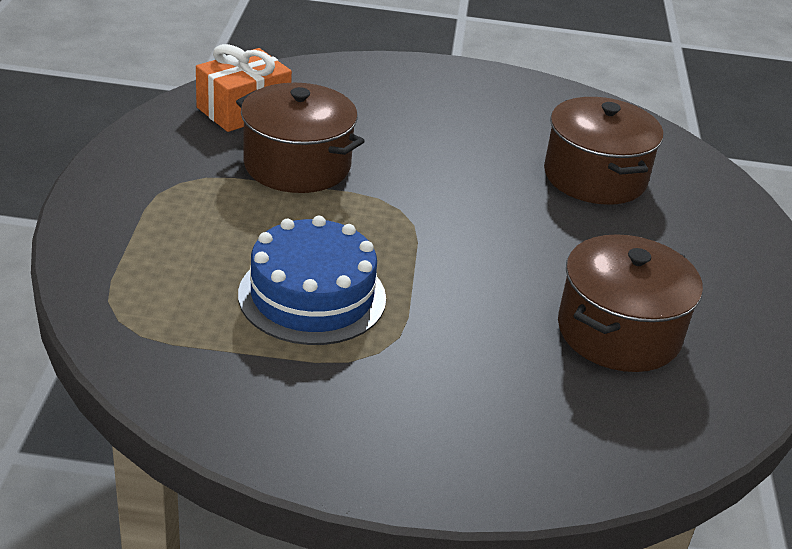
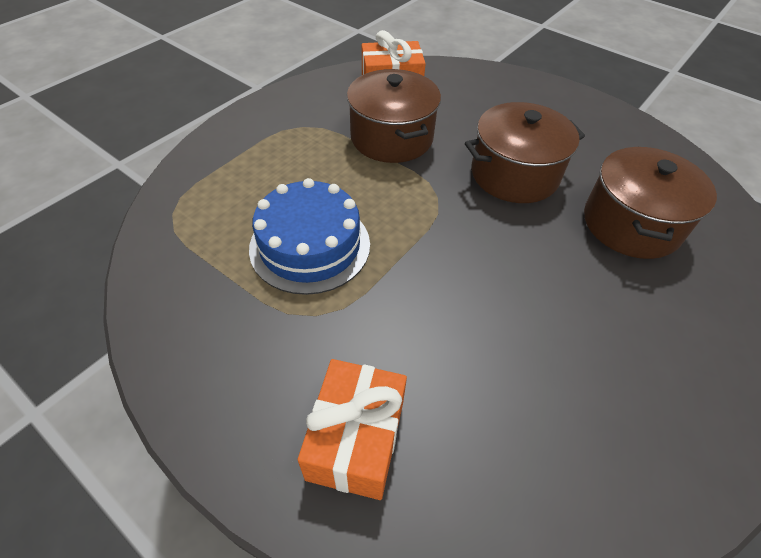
camera: 35 degrees right, 15 degrees up
(507, 426) = (356, 439): none -> orange gift
(619, 332) = (537, 388): brown pot -> brown pot (514, 174)

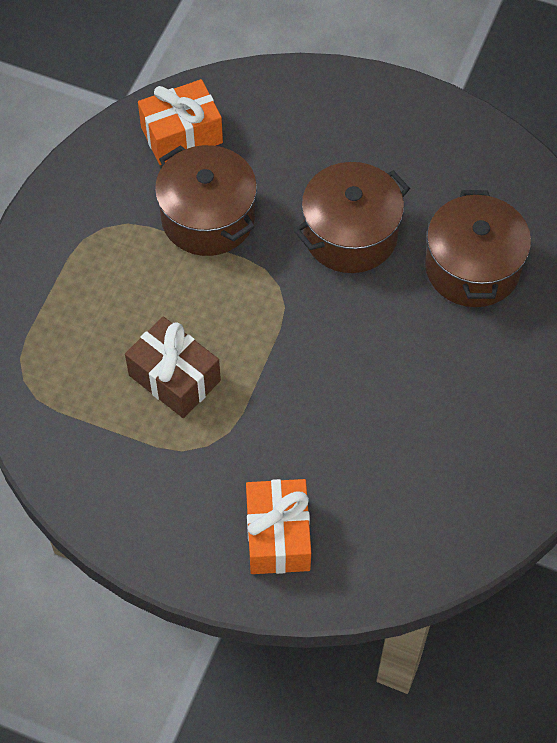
camera: 15 degrees left, 10 degrees up
(310, 246) = (174, 378): blue cake -> brown gift

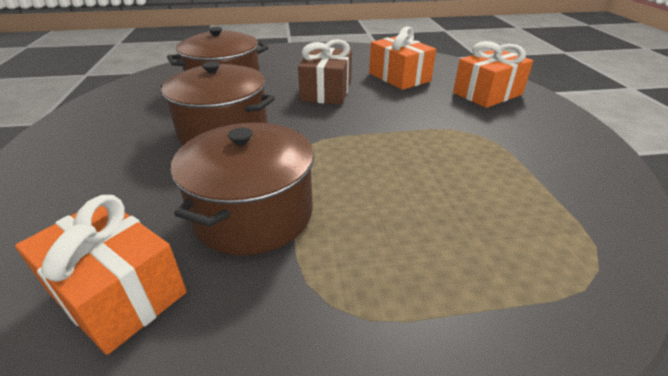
camera: 120 degrees left, 25 degrees down
(174, 378) = (448, 166): brown gift -> brown gift (326, 91)
(387, 471) = (399, 77): none -> orange gift

